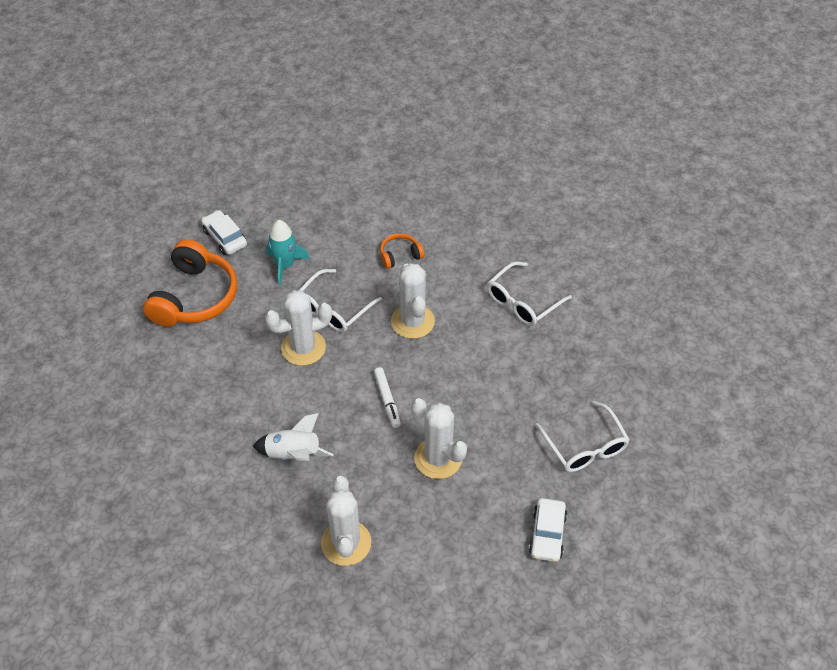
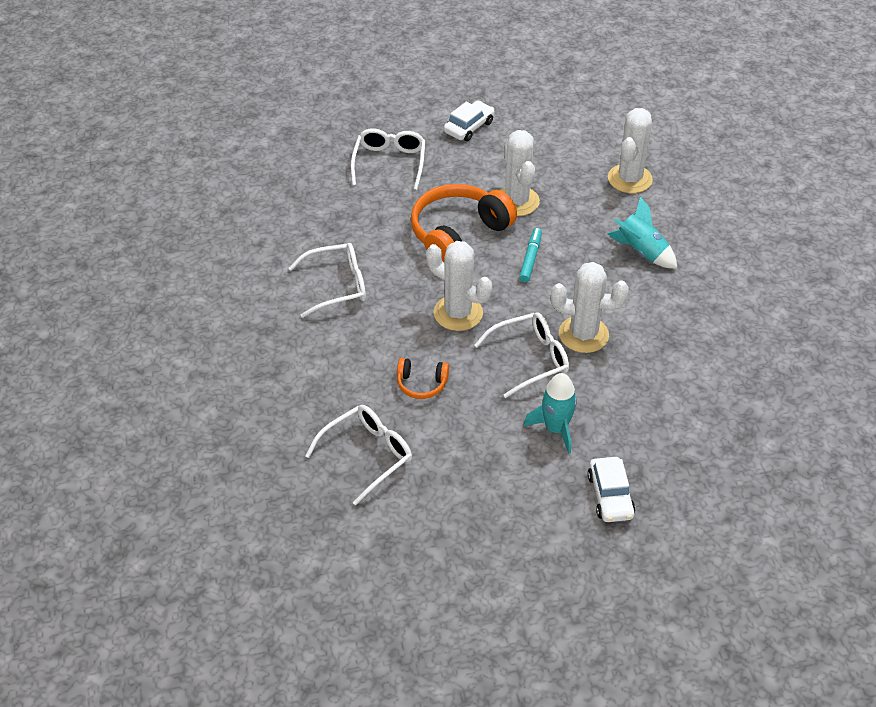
camera: 150 degrees left, 5 degrees down
(194, 297) = (677, 437): orange headphones -> orange headphones (458, 234)
(293, 454) = (641, 252): white rocket -> turquoise rocket
(387, 400) = (530, 259): white marker -> turquoise marker
(400, 195) = (367, 455): none -> white glasses
(412, 321) = (458, 313): white cactus -> white cactus turned 75 degrees counterclockwise

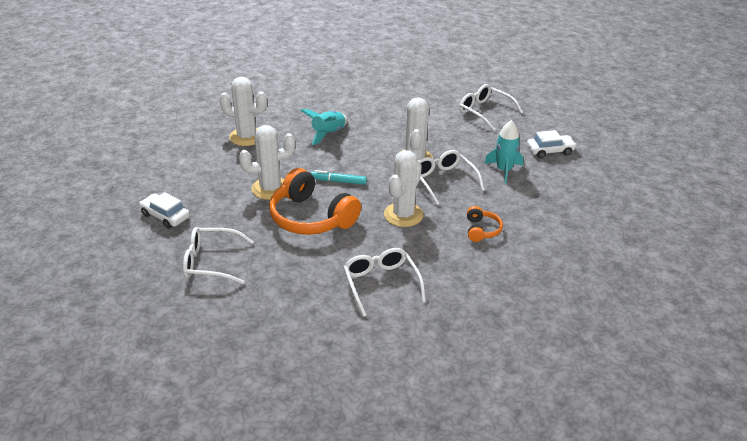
camera: 95 degrees left, 10 degrees down
(367, 455) = (559, 253): white glasses -> white glasses (485, 112)

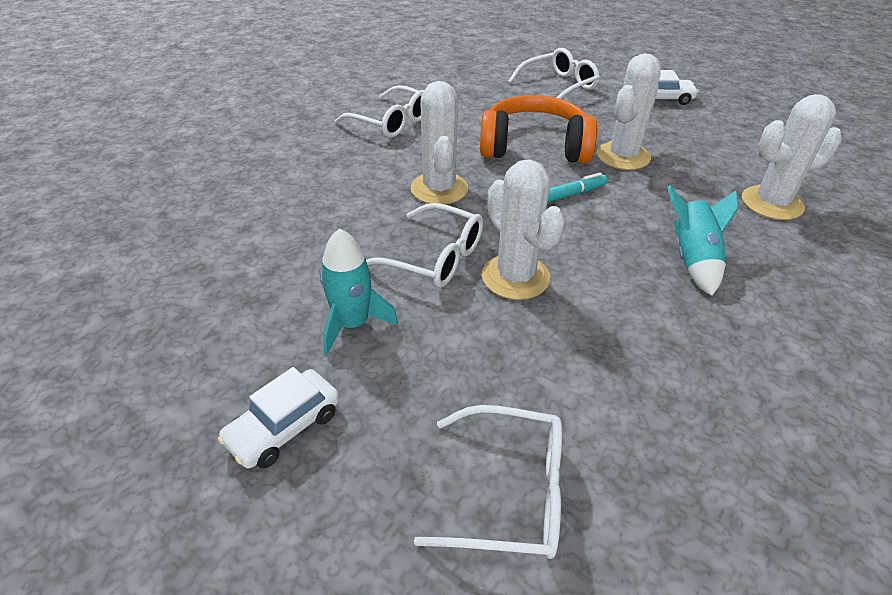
camera: 145 degrees right, 5 degrees up
(481, 230) = (325, 209): orange headphones -> none

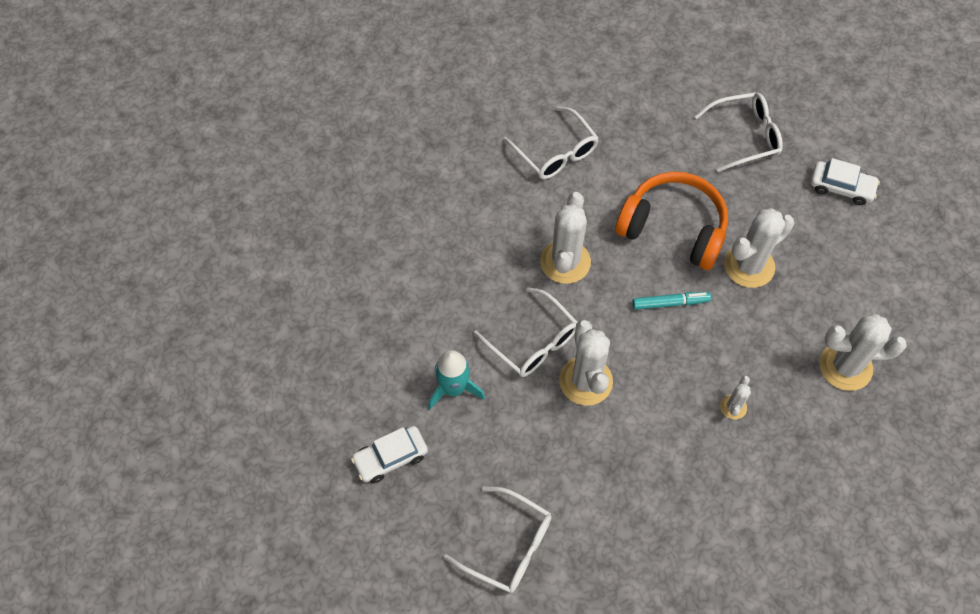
camera: 20 degrees right, 20 degrees up
(692, 259) = (733, 407): turquoise rocket -> white cactus

